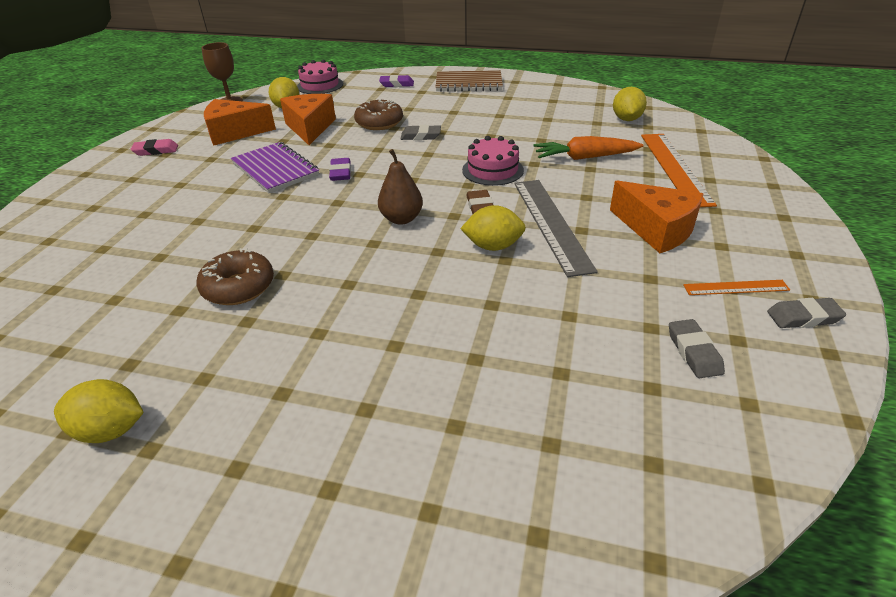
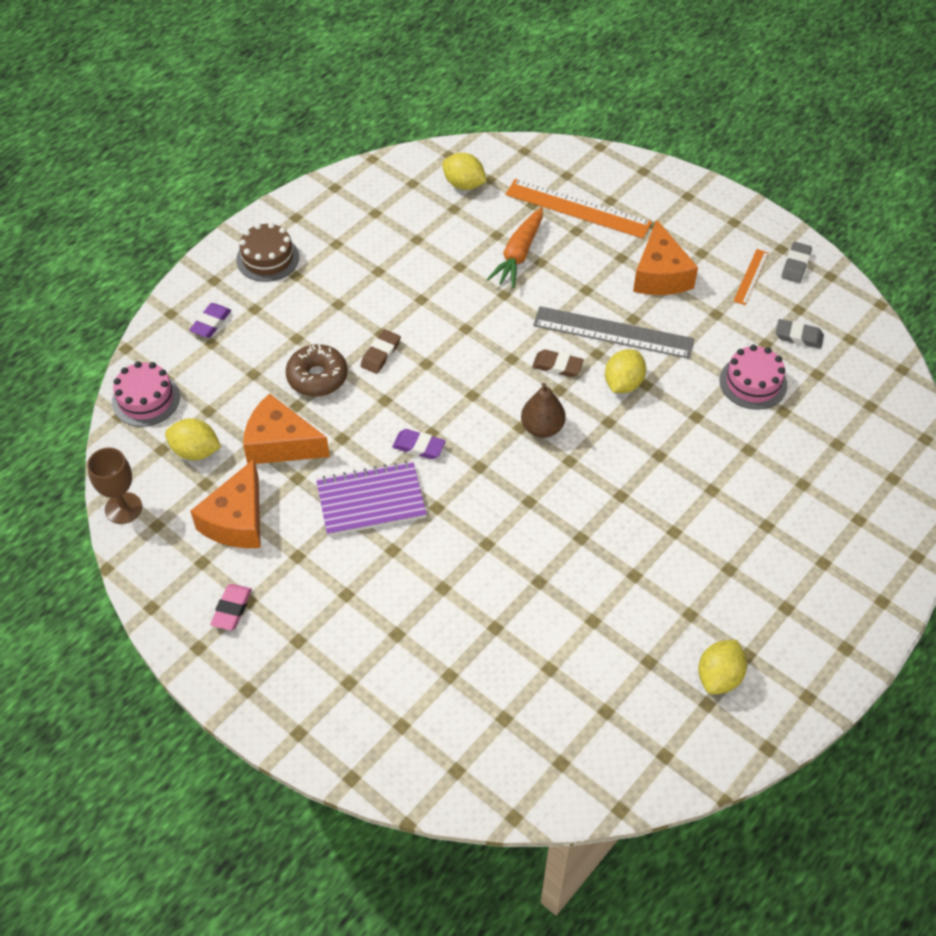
camera: 65 degrees left, 15 degrees up
(238, 287) = (583, 572): brown donut -> none
(421, 136) = (380, 354): grey eraser -> brown eraser
(468, 83) = (267, 258): brown notebook -> brown cake
(492, 170) = (496, 329): pink cake -> pink cake (753, 382)
(656, 229) = (660, 275): orange cheese -> orange cheese turned 105 degrees clockwise

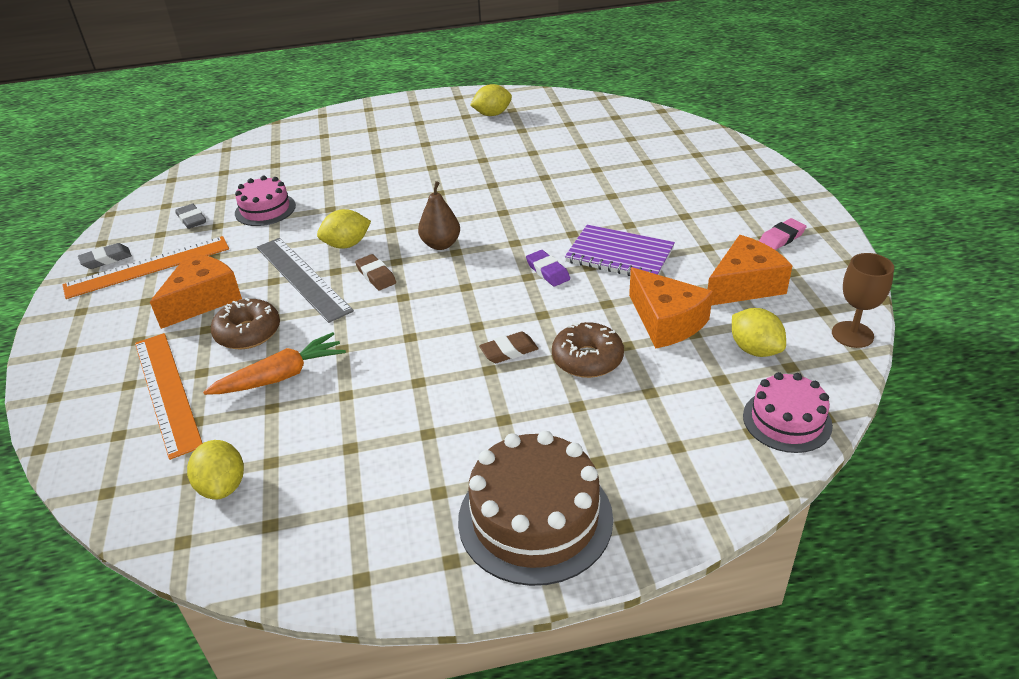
camera: 140 degrees left, 15 degrees down
(211, 323) = (662, 469): purple eraser -> none
(267, 258) = (535, 518): brown cake -> brown cake, size x1.64
(586, 270) = (248, 333): none -> brown donut
(751, 277) = (148, 267): orange ruler -> orange ruler, size x1.99

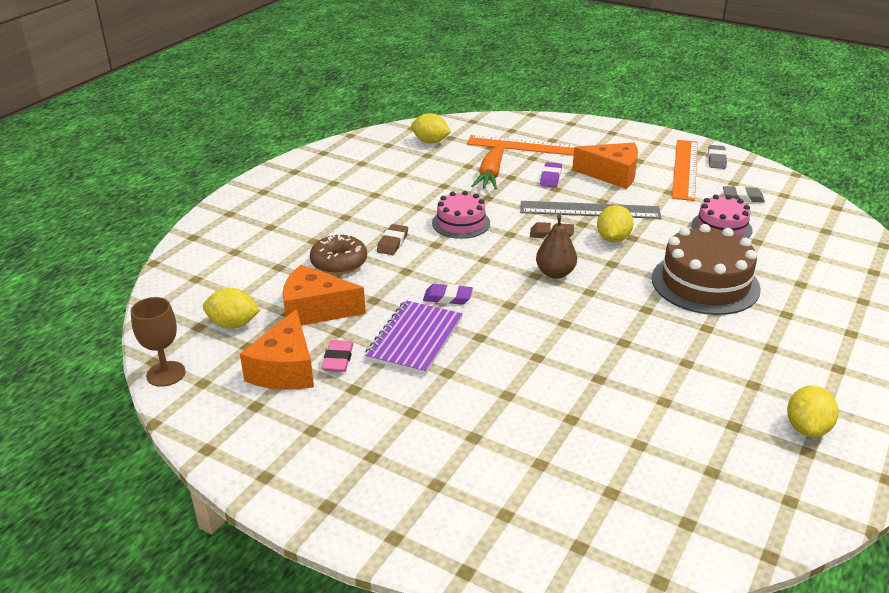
camera: 130 degrees right, 5 degrees down
(203, 300) = (612, 175): orange cheese -> orange cheese turned 60 degrees counterclockwise
(248, 333) = (550, 178): brown donut -> purple eraser
(535, 518) = (275, 196): brown cake -> brown cake (705, 283)
(619, 255) = (414, 339): purple notebook -> purple notebook turned 45 degrees counterclockwise
(781, 238) = (295, 439): pink eraser -> pink eraser (338, 359)
(787, 420) = (178, 294): pink cake -> pink cake (461, 223)

